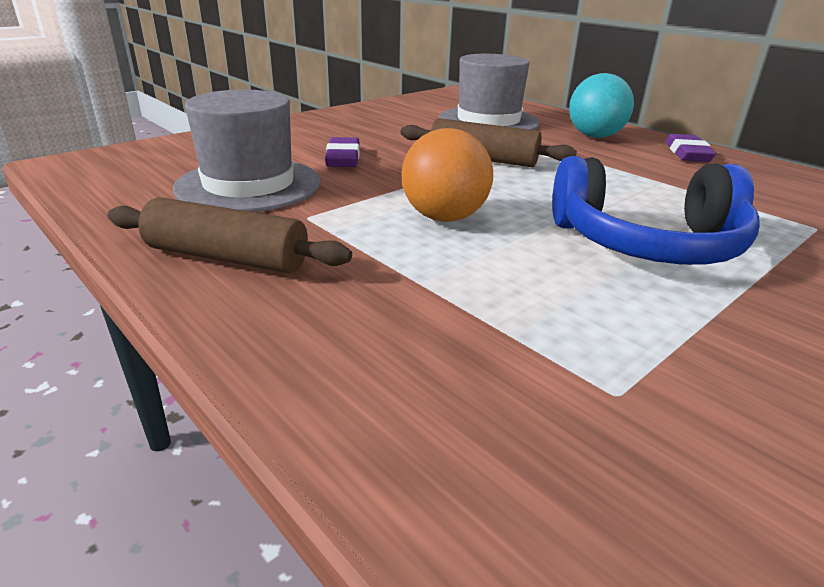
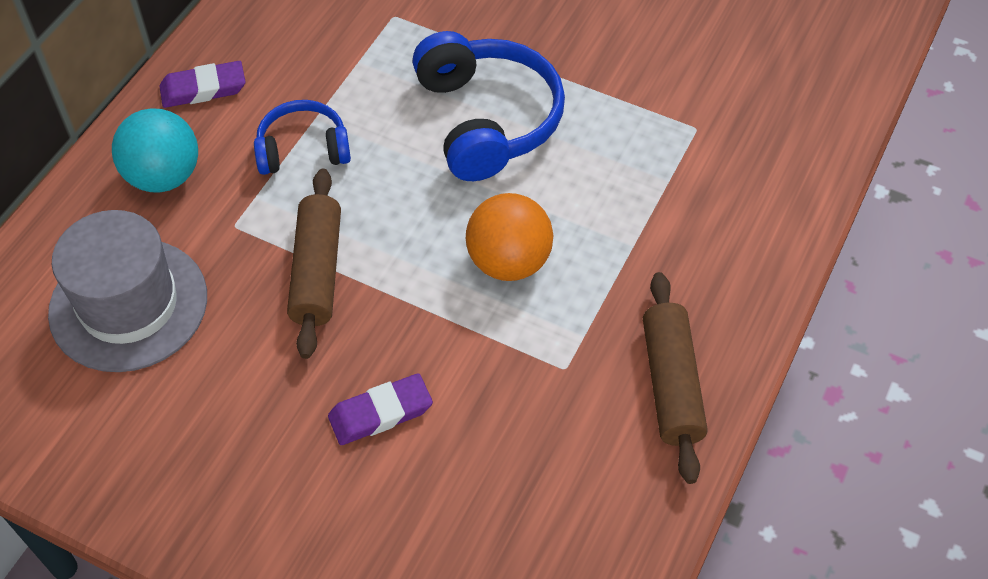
camera: 110 degrees left, 25 degrees up
(249, 185) = (516, 462): grey hat -> none
(614, 171) = (303, 149): none -> blue headphones

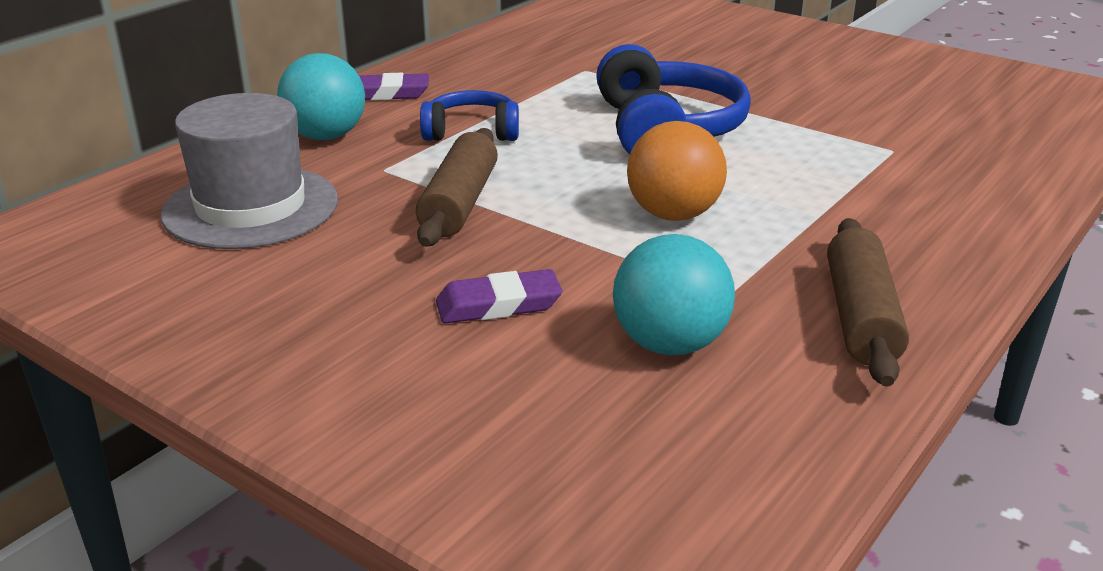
camera: 10 degrees right, 25 degrees down
(525, 443) = (670, 344): none -> turquoise ball

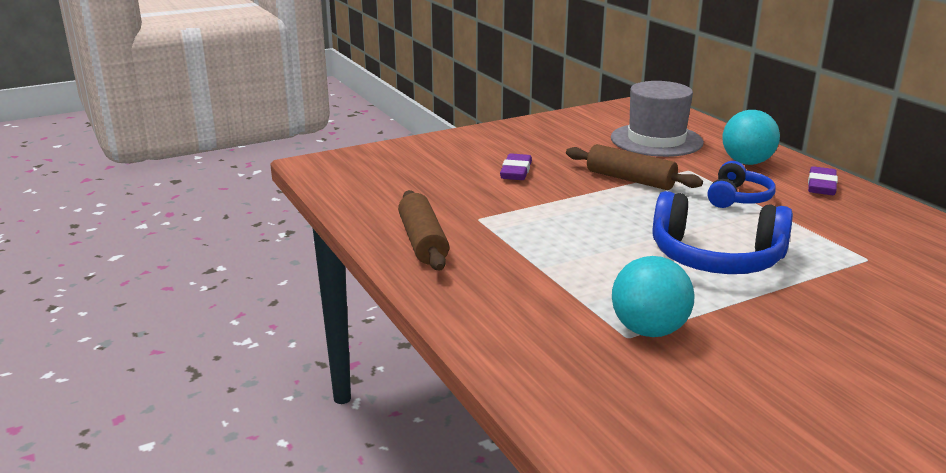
camera: 115 degrees right, 5 degrees down
(670, 344) = (448, 195): turquoise ball -> turquoise ball (649, 330)
(673, 215) = (575, 227): orange ball -> none
(860, 317) = (423, 242): brown rolling pin -> brown rolling pin turned 45 degrees clockwise

